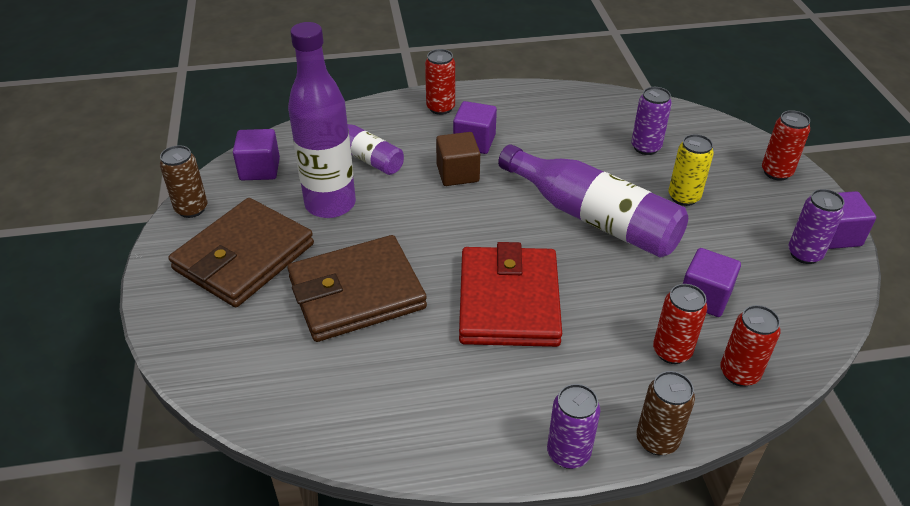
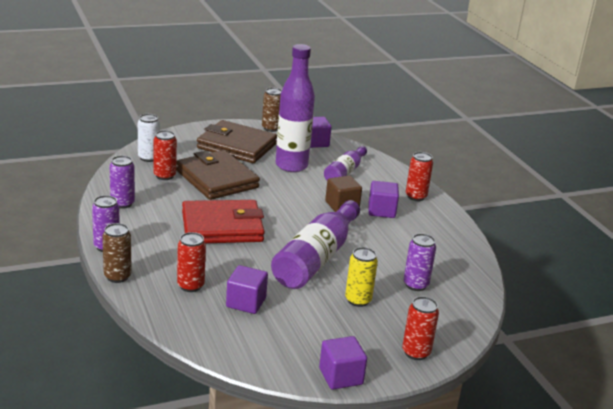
camera: 75 degrees right, 15 degrees down
(255, 379) = (148, 158): none -> white can
(739, 373) = (175, 312): red can -> red can (164, 176)
(804, 254) = (309, 356): purple can -> purple can (122, 203)

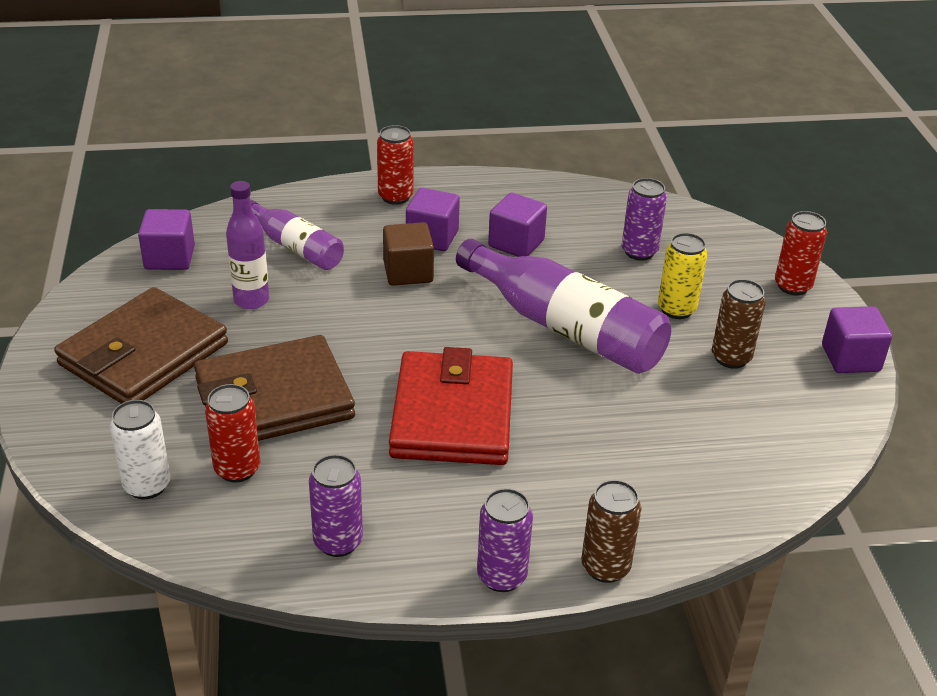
camera: 75 degrees left, 10 degrees up
(190, 286) = (636, 476): red can -> none
(246, 302) = (684, 419): purple cube -> purple cube (516, 243)
(271, 128) = (84, 299): brown can -> brown can (731, 358)
(291, 166) = (251, 300): purple bottle -> purple bottle, size x0.58

